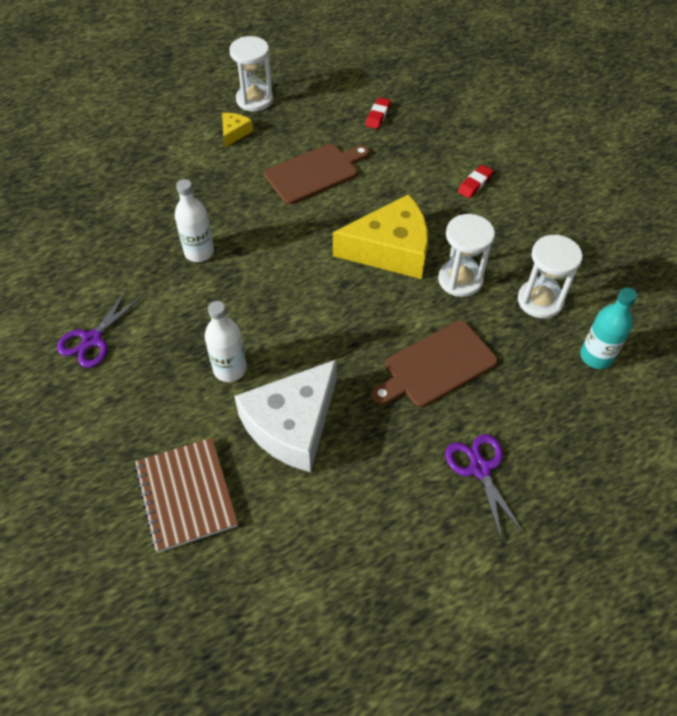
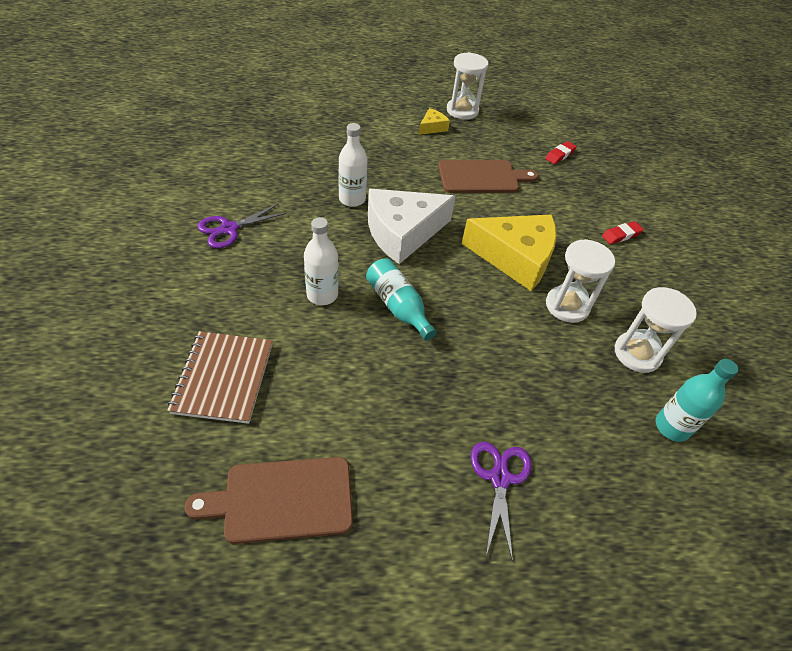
camera: 20 degrees right, 5 degrees down
(292, 425) = (347, 361): white cheese -> white cheese (402, 233)
(308, 349) = (398, 306): none -> turquoise bottle
(436, 366) = (506, 368): brown cutting board -> brown cutting board (282, 499)

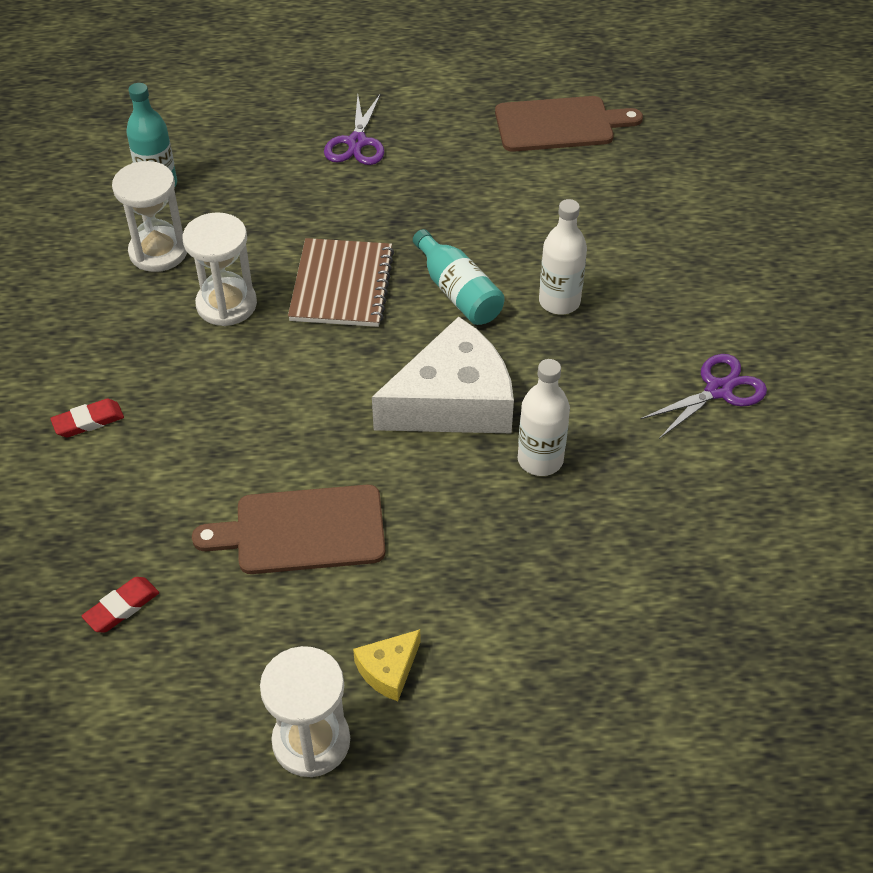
camera: 175 degrees left, 0 degrees up
(223, 378) = (648, 209): brown notebook -> brown notebook (341, 285)
(515, 257) = (281, 370): yellow cheese -> none

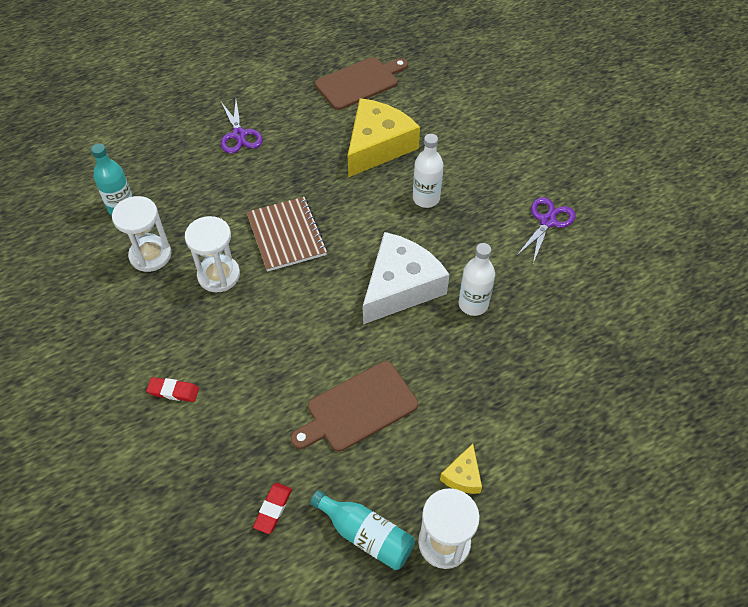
camera: 25 degrees left, 5 degrees up
(88, 421) = (173, 391): red eraser -> red eraser turned 60 degrees clockwise
(458, 292) = (362, 214): turquoise bottle -> turquoise bottle (366, 535)
(533, 213) = (377, 146): none -> yellow cheese

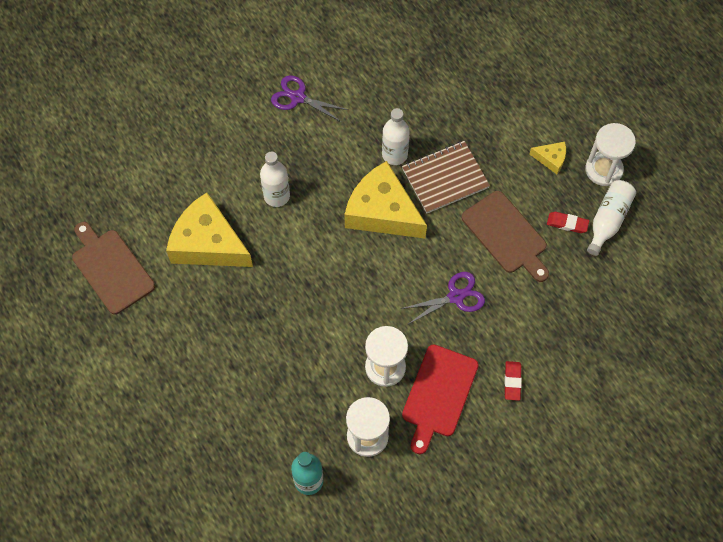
camera: 95 degrees left, 10 degrees up
(177, 319) = (438, 394): none -> red cutting board
(239, 135) = (196, 381): purple scissors -> purple scissors (456, 296)
(273, 509) = (600, 286): red eraser -> red eraser (567, 223)
(286, 235) = (332, 314): brown notebook -> brown notebook (445, 178)
(366, 535) = (608, 220): turquoise bottle -> white bottle
(400, 287) = (382, 212): white cheese -> yellow cheese

